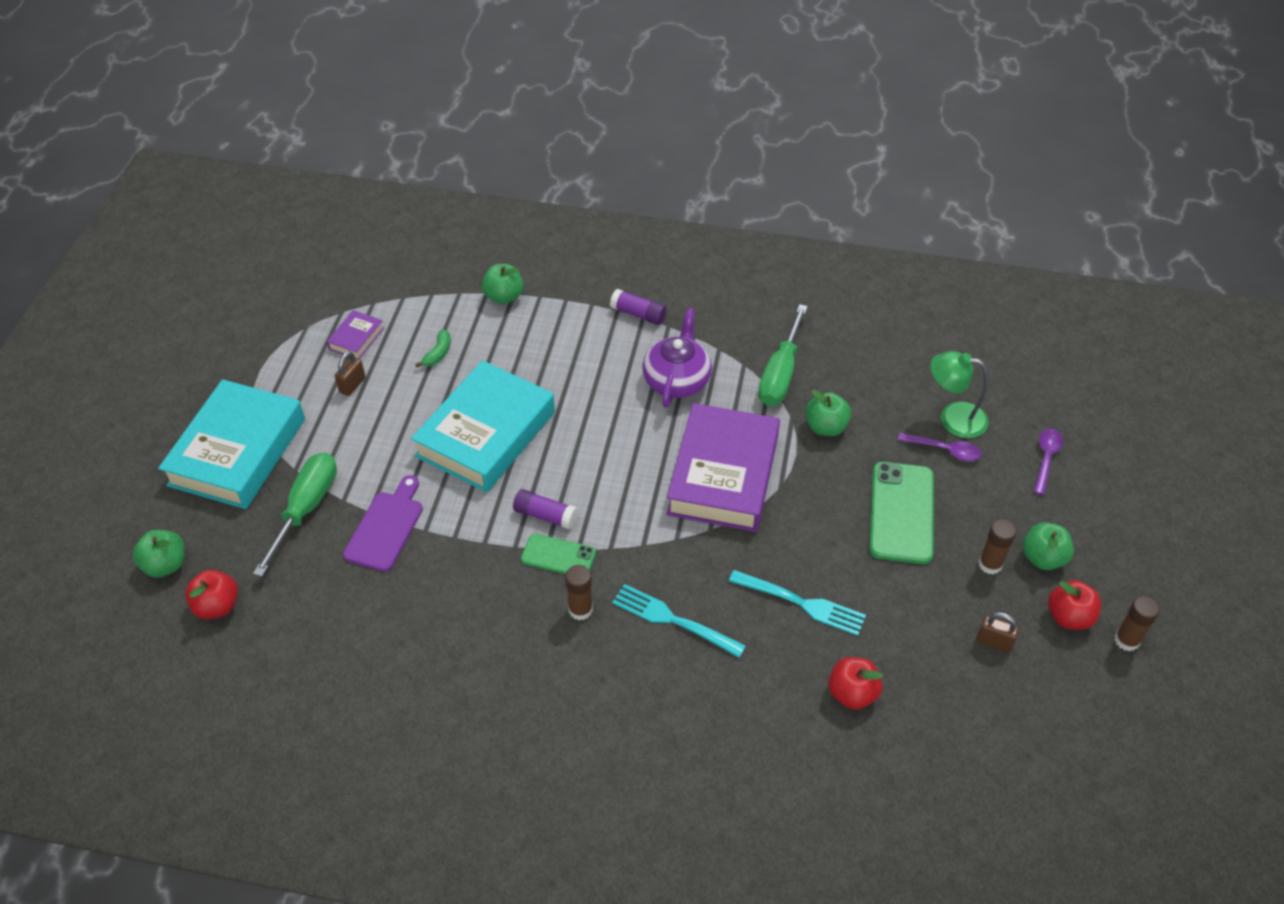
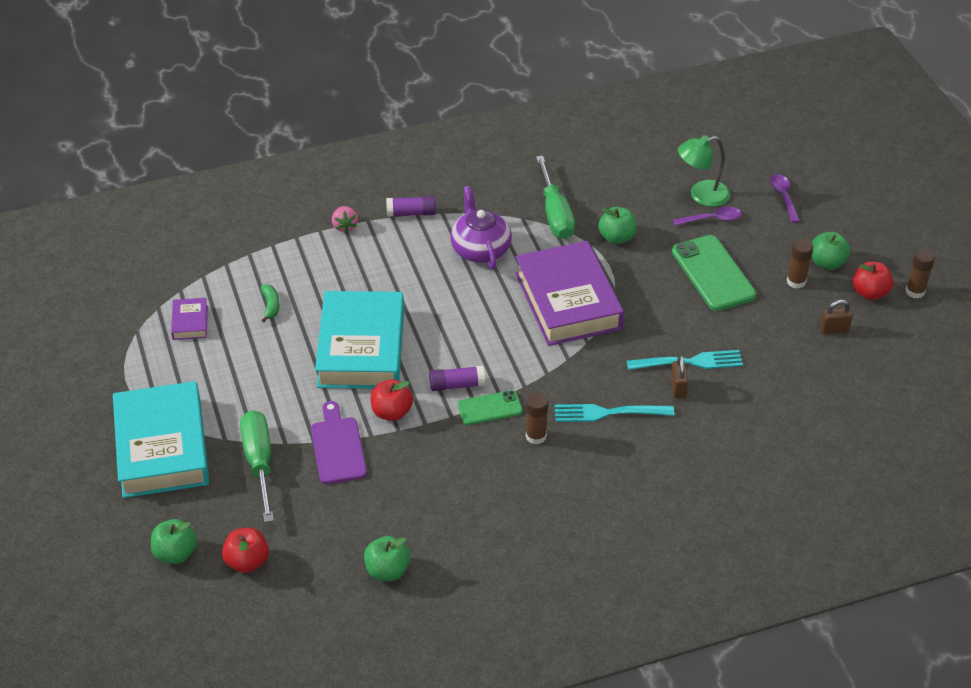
camera: 30 degrees left, 5 degrees down
(352, 385) = (218, 358): brown padlock -> brown padlock (678, 388)
(504, 296) = (290, 242): green apple -> green apple (387, 570)
(566, 301) = (345, 226): none -> pink strawberry
(852, 693) = (766, 403): red apple -> red apple (392, 412)

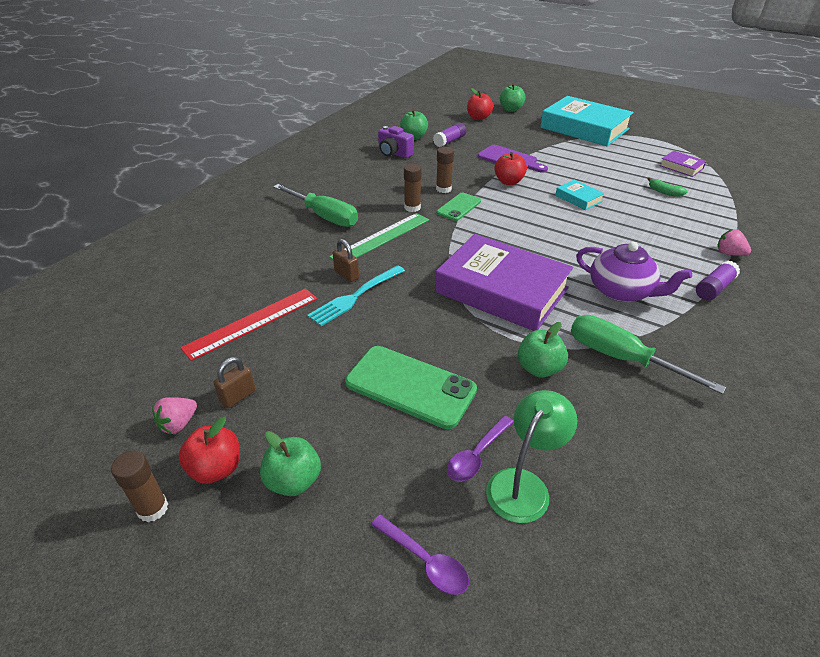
camera: 140 degrees right, 5 degrees down
(259, 463) = (533, 141): green screwdriver -> green screwdriver (324, 216)
(361, 348) = (578, 198): turquoise book -> turquoise book, size x0.43
(452, 548) = (394, 153): none -> purple camera
(457, 385) = (495, 208): purple glue stick -> purple glue stick (449, 141)
(608, 413) = (381, 238): turquoise fork -> green ruler
(790, 385) = (252, 322): none -> red ruler
(796, 281) = (315, 430): brown glue stick -> brown glue stick (443, 189)
(882, 332) = (178, 424): none -> pink strawberry

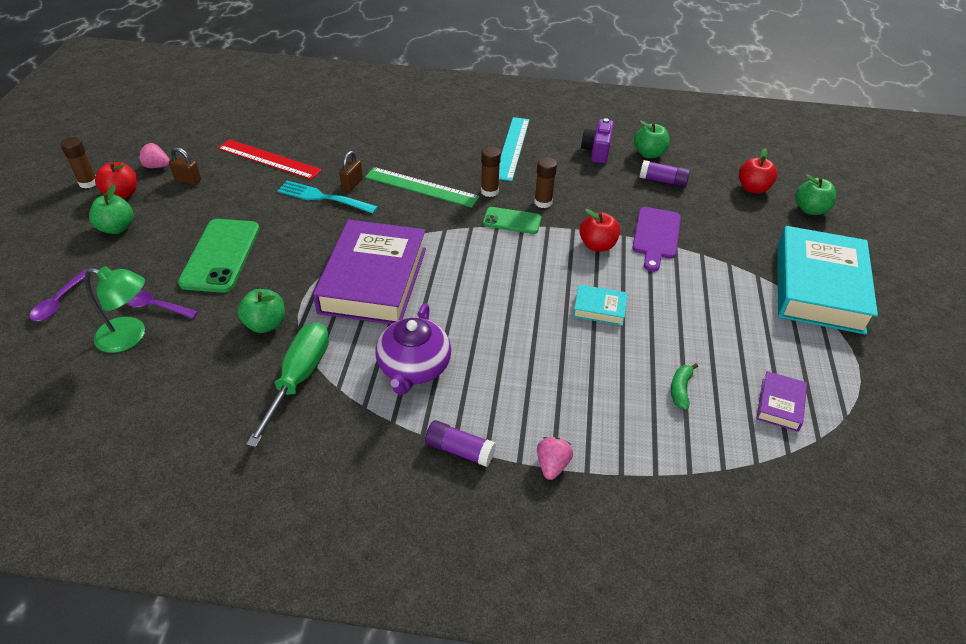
camera: 65 degrees right, 5 degrees up
(324, 216) = (438, 146): green screwdriver -> none
(359, 184) = (512, 148): none -> turquoise ruler
(578, 198) = (599, 308): turquoise book -> turquoise book turned 75 degrees clockwise

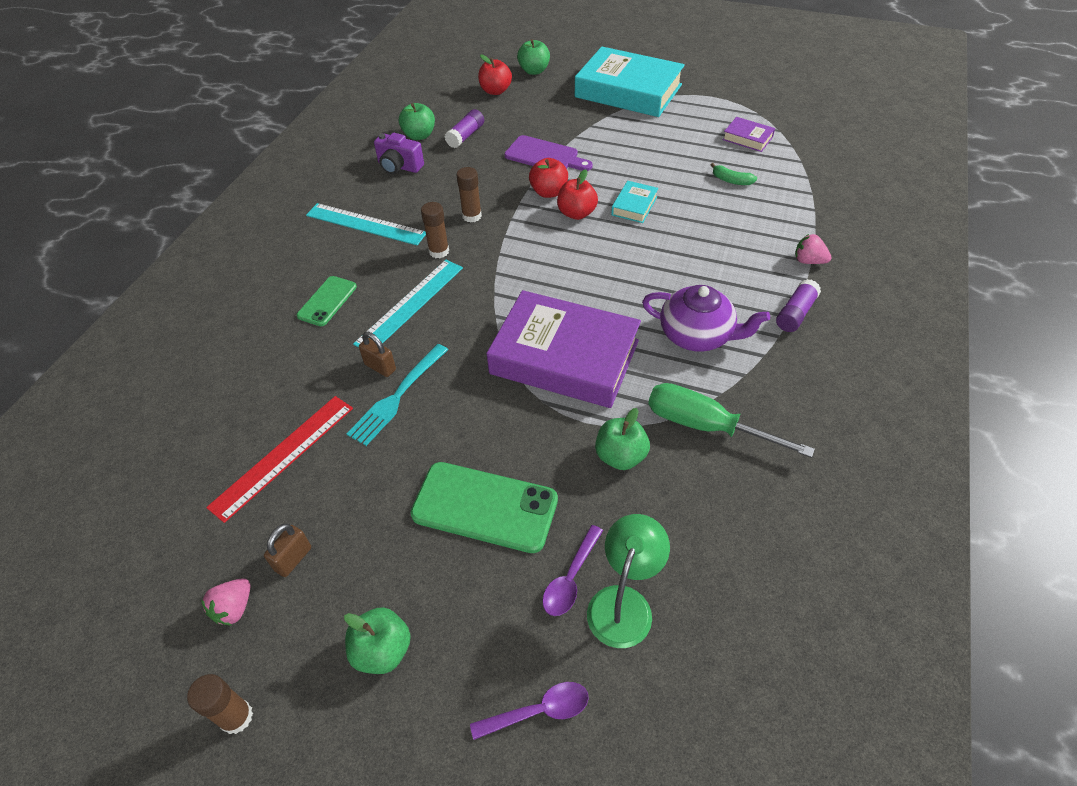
camera: 75 degrees left, 5 degrees up
(59, 301) = (539, 711): purple spoon -> purple spoon turned 45 degrees counterclockwise
(122, 194) = (293, 654): red apple -> red apple (576, 213)
(421, 187) = (410, 305): green ruler -> turquoise ruler
(512, 221) = (495, 242): green phone -> green phone (327, 301)

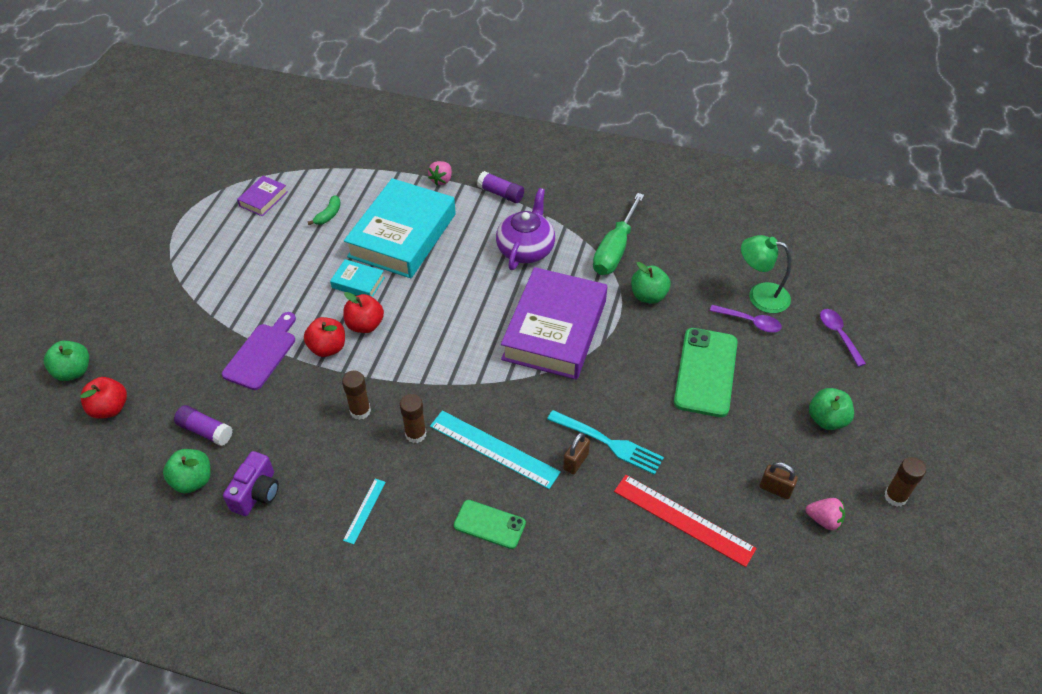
camera: 95 degrees left, 0 degrees up
(365, 224) = (364, 510): turquoise ruler -> turquoise ruler, size x0.50
(628, 91) = (150, 283): turquoise book -> turquoise book (402, 235)

